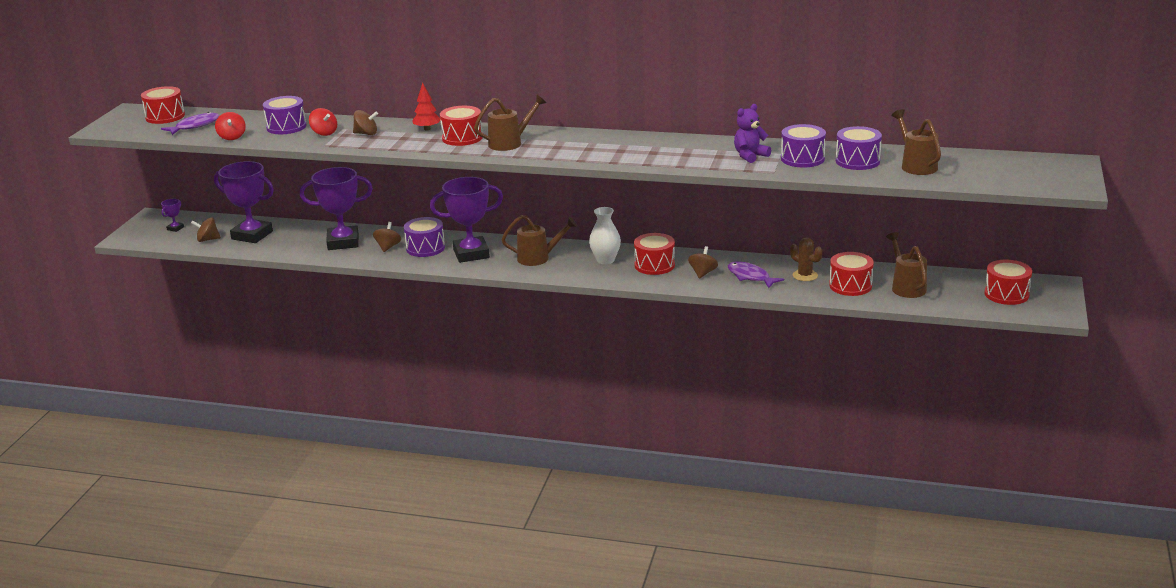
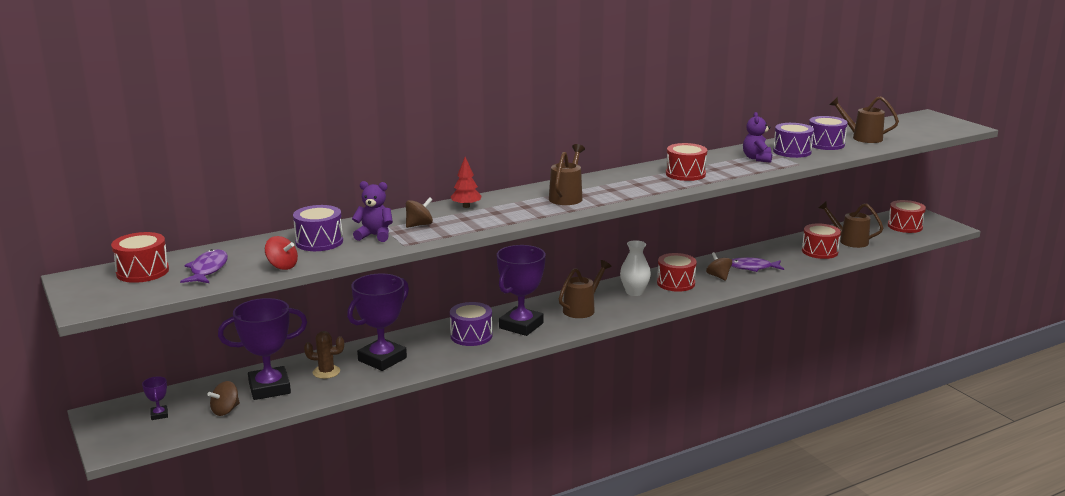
camera: 45 degrees left, 5 degrees down
(324, 133) = (374, 236): red spinning top -> purple teddy bear
(388, 247) = (435, 347): brown spinning top -> none
(462, 138) = (516, 204): red drum -> red drum (685, 174)
(805, 275) = (781, 255): brown cactus -> brown cactus (326, 372)

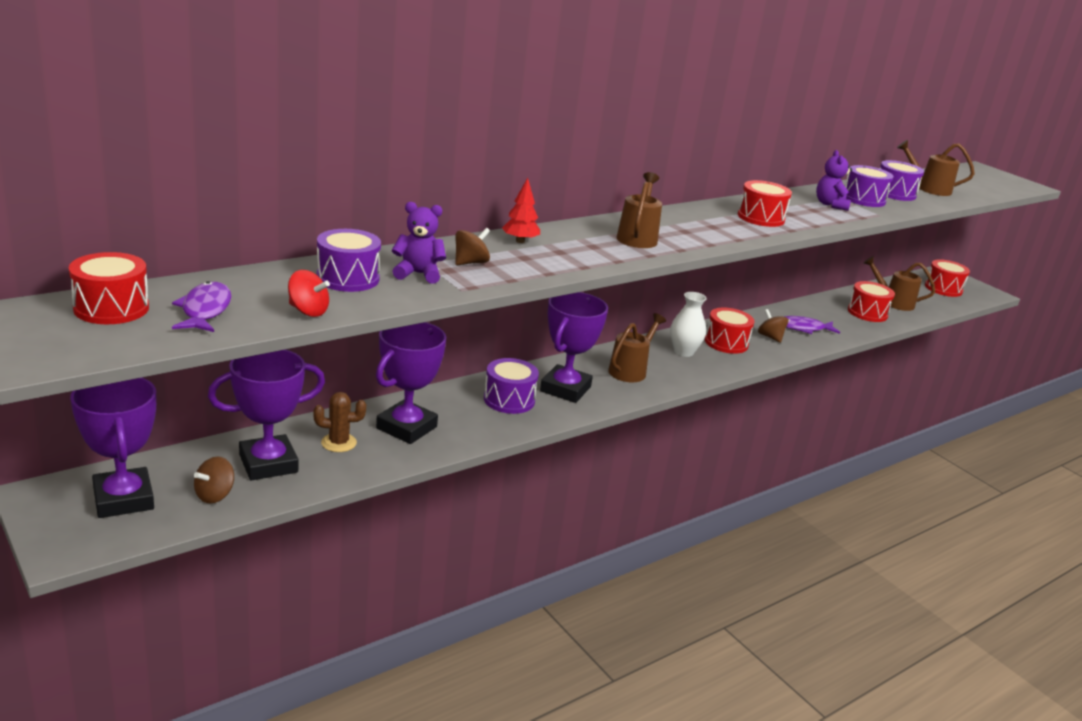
camera: 10 degrees left, 5 degrees up
(159, 415) = (123, 499): purple trophy -> purple trophy, size x2.42

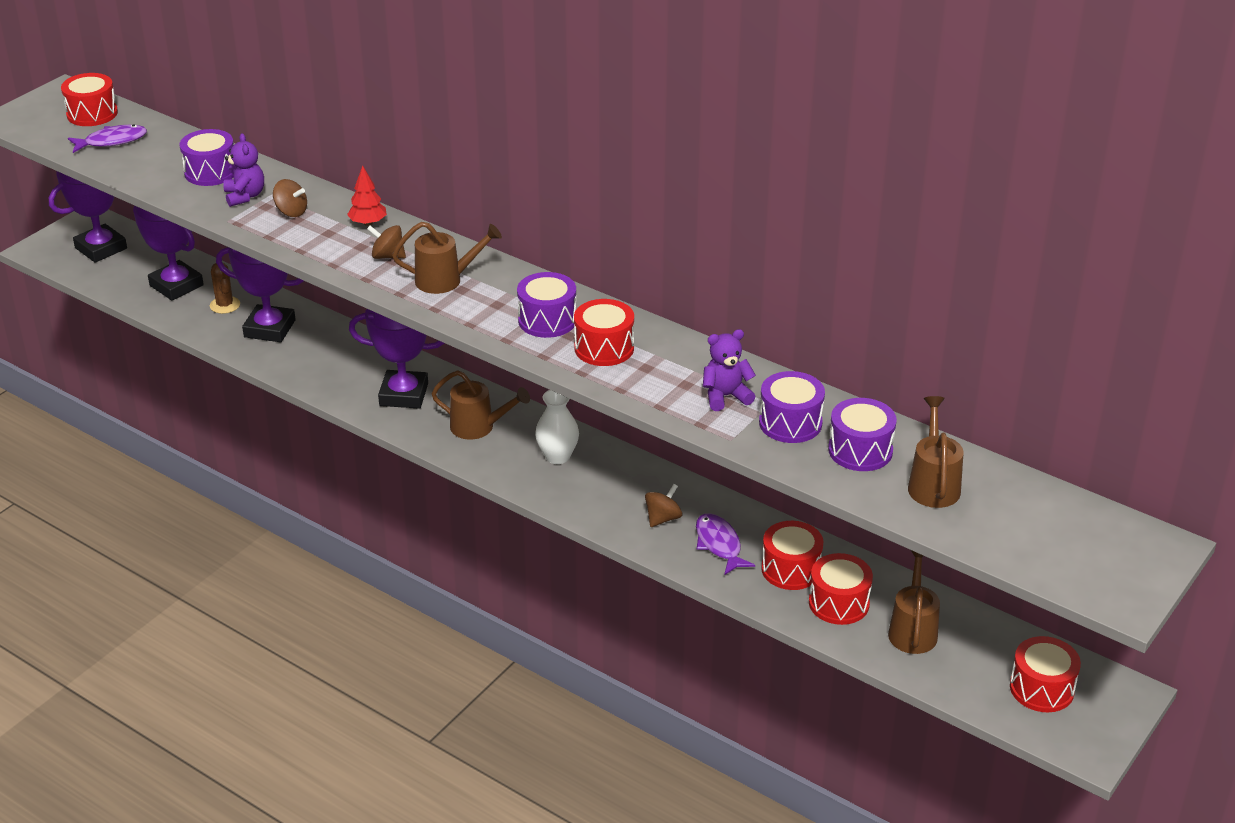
camera: 75 degrees right, 10 degrees up
(215, 495) = (124, 278): brown spinning top -> brown spinning top (388, 256)
(308, 311) = (138, 174): red spinning top -> none
(509, 400) = (357, 368): purple drum -> purple drum (547, 320)
(726, 343) = (612, 485): red drum -> red drum (791, 569)

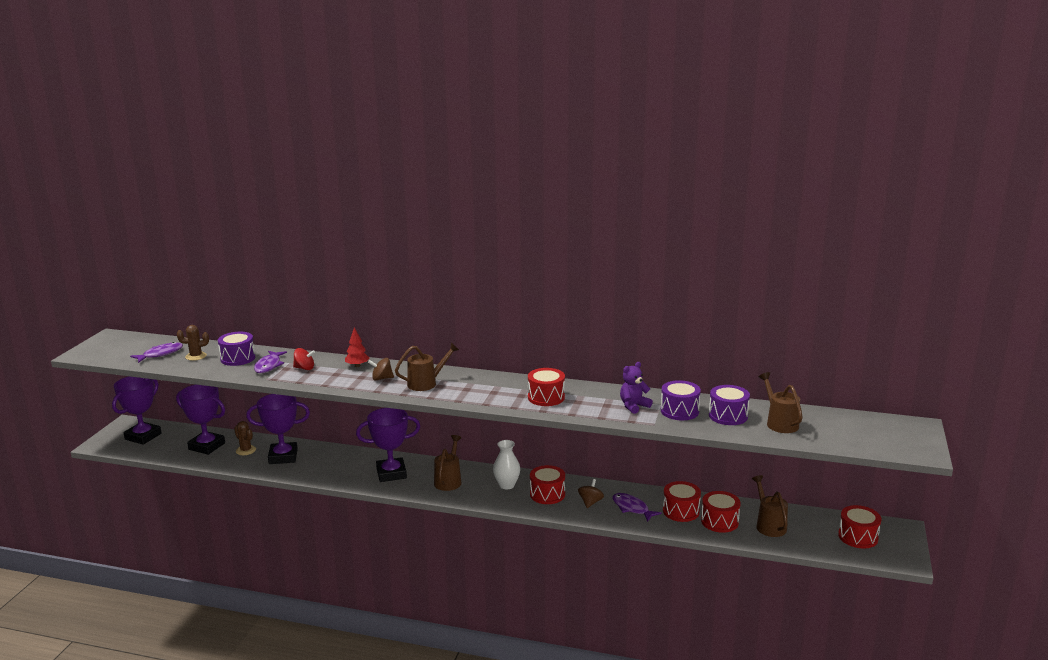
camera: 20 degrees left, 15 degrees down
(92, 114) = (137, 343): red drum -> red drum (547, 494)
(156, 156) = (196, 356): none -> brown cactus
(245, 196) = (269, 366): purple teddy bear -> purple fish
(291, 212) = (304, 368): brown spinning top -> red spinning top
(478, 427) = (449, 480): brown watering can -> brown watering can turned 75 degrees counterclockwise
(547, 320) = (502, 391): purple drum -> none

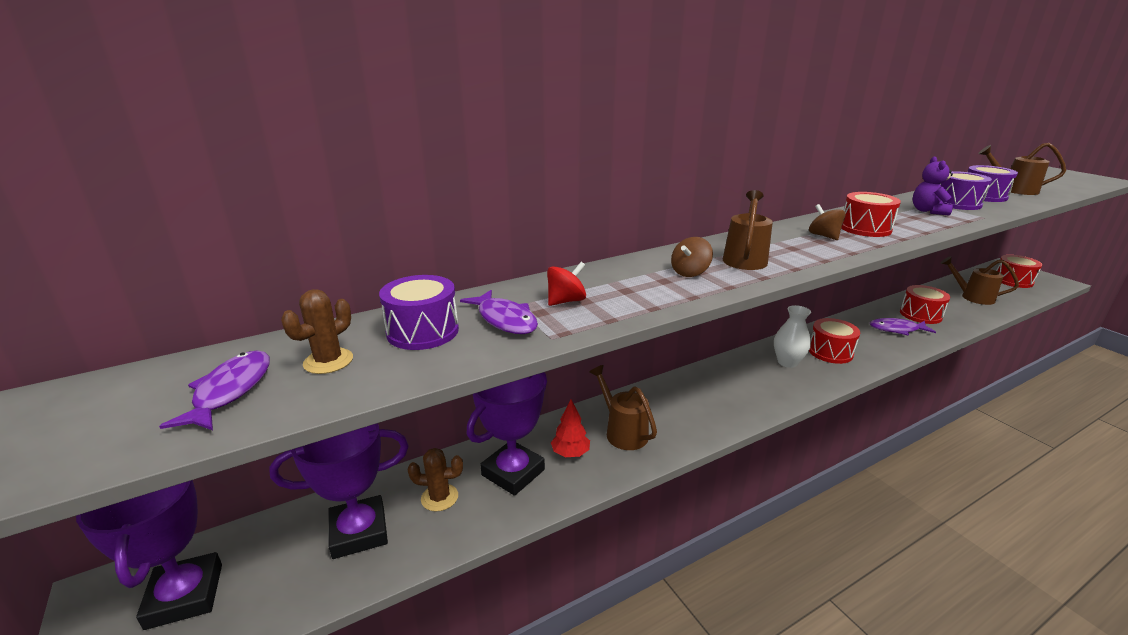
camera: 45 degrees left, 5 degrees up
(357, 366) = (621, 272): red tree -> red tree (570, 453)
(391, 473) = (676, 413): purple trophy -> none
(449, 480) = (739, 387): brown watering can -> brown watering can (622, 431)
(590, 502) = (868, 341): brown spinning top -> brown spinning top (824, 236)
(719, 521) = (952, 309): red drum -> none

